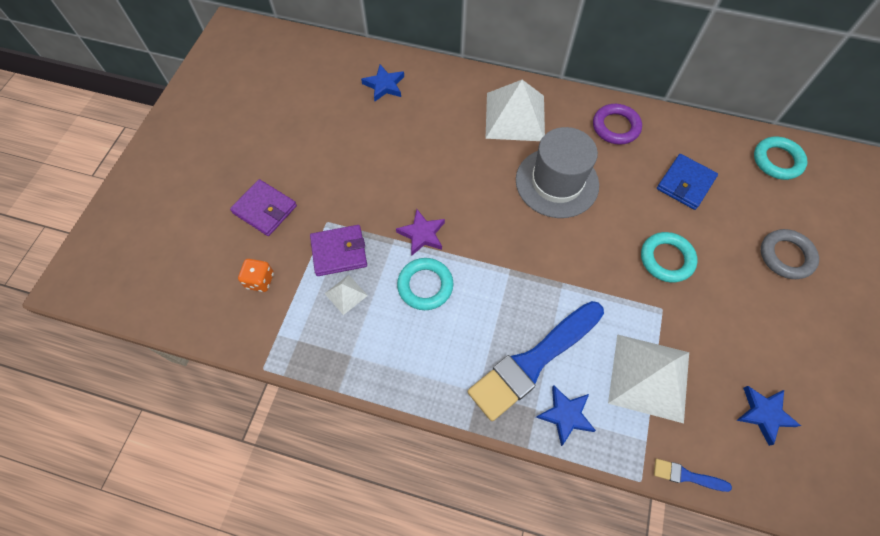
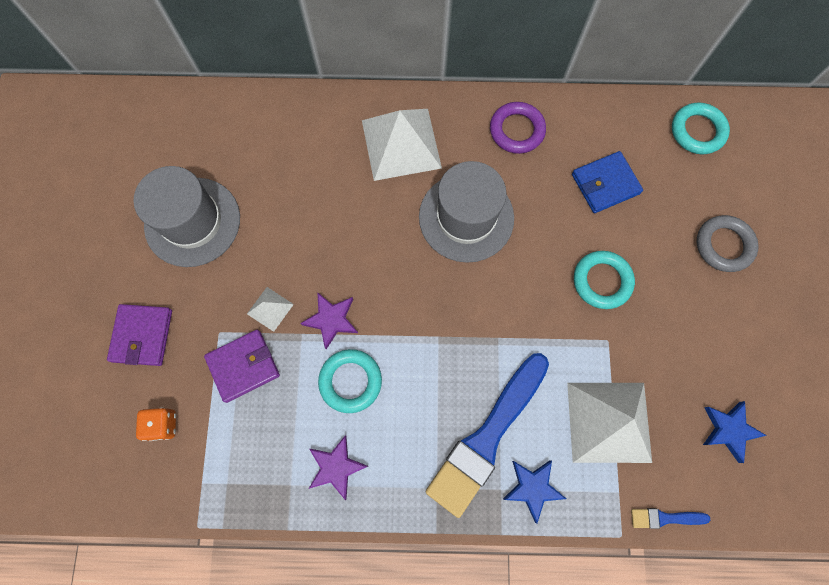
camera: 15 degrees left, 10 degrees up
(265, 209) = (142, 336): purple wallet -> purple wallet turned 75 degrees clockwise
(330, 136) = (192, 222): none -> grey hat
(346, 294) = (265, 415): white pyramid -> white pyramid (270, 309)
(384, 85) = (238, 138): blue star -> none
(394, 351) = (336, 467): none -> purple star
(685, 183) = (605, 184): blue wallet -> blue wallet turned 45 degrees clockwise

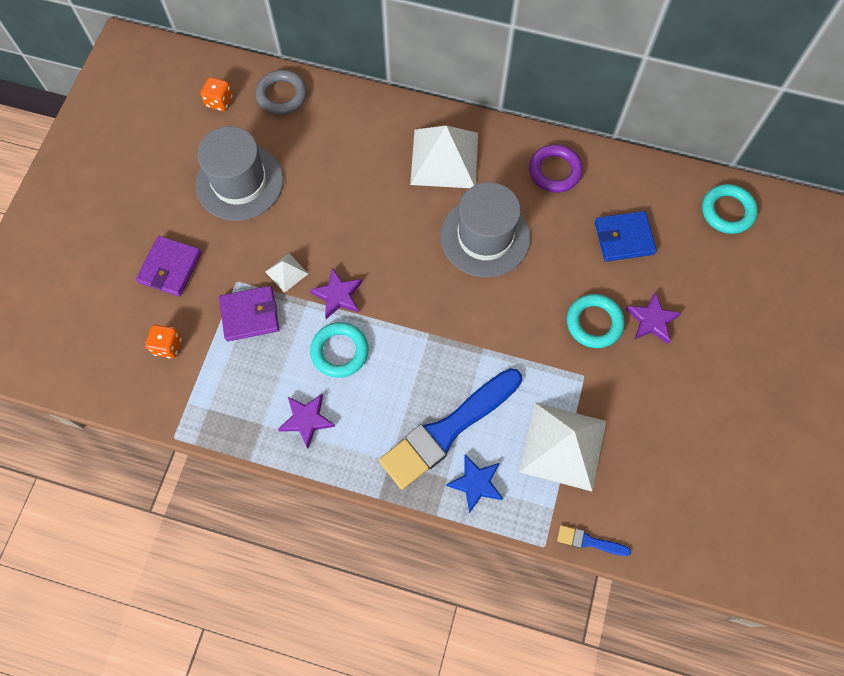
camera: 15 degrees right, 5 degrees down
(147, 138) = (219, 101): none -> orange dice
(658, 264) = (652, 320): none -> purple star
(723, 245) = (720, 319): grey ring -> grey ring (282, 95)
(729, 430) = (673, 482): blue star -> none

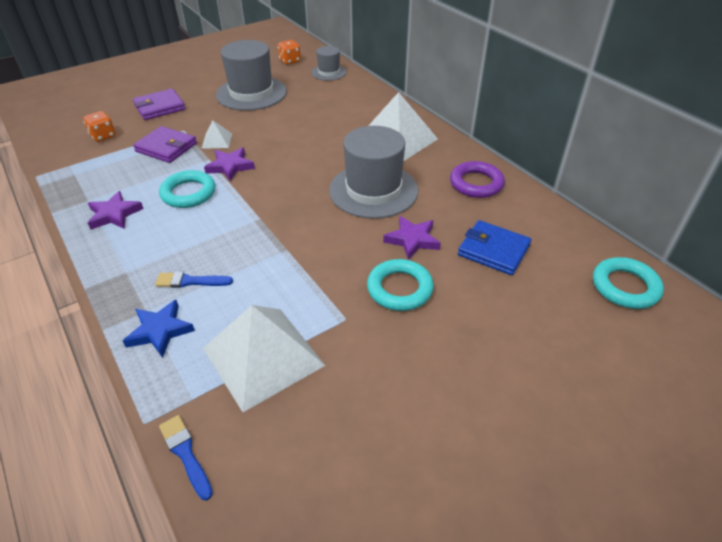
camera: 40 degrees right, 25 degrees down
(282, 95) = (329, 72): grey ring -> grey hat
(447, 430) = (190, 281): blue brush -> blue brush, size x0.42
(652, 320) = (458, 320): purple star -> purple star (412, 240)

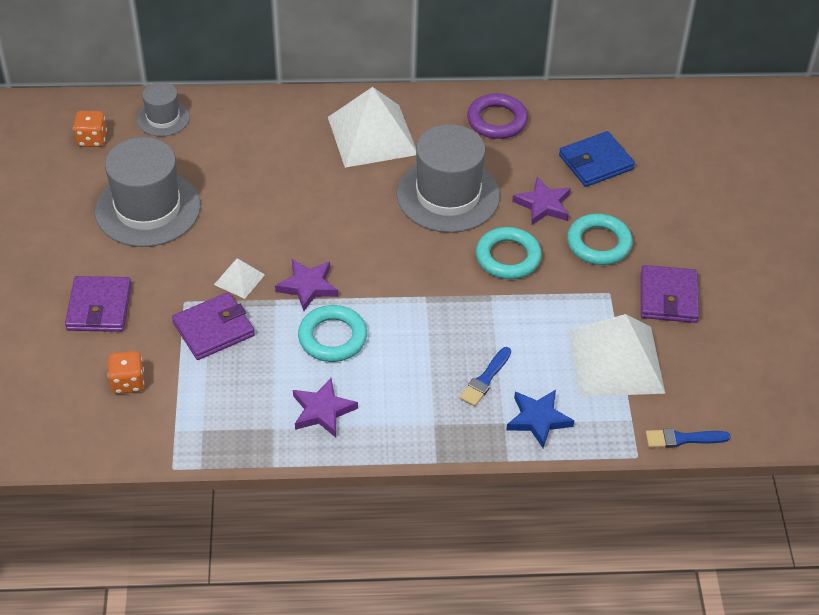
camera: 60 degrees left, 5 degrees up
(374, 363) = (668, 297): none -> purple wallet
(625, 287) = (690, 115): turquoise ring -> turquoise ring (508, 257)

